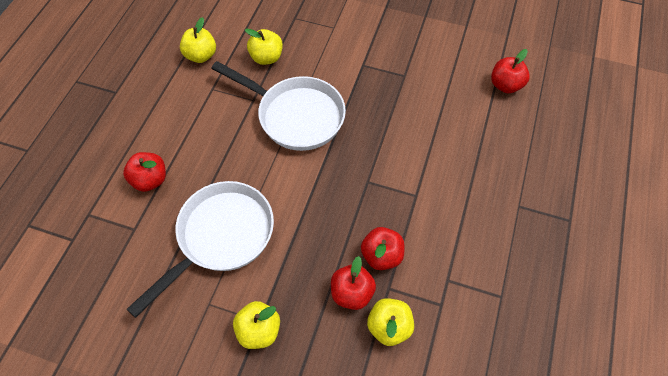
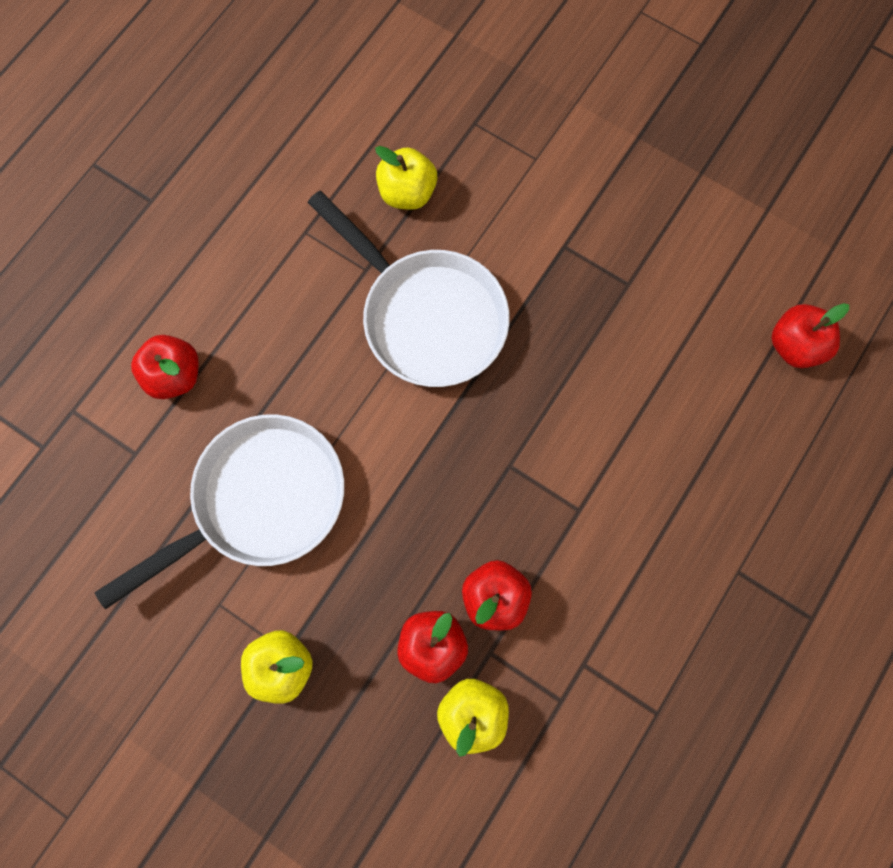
camera: 15 degrees right, 15 degrees up
(201, 56) = (301, 163): yellow apple -> none

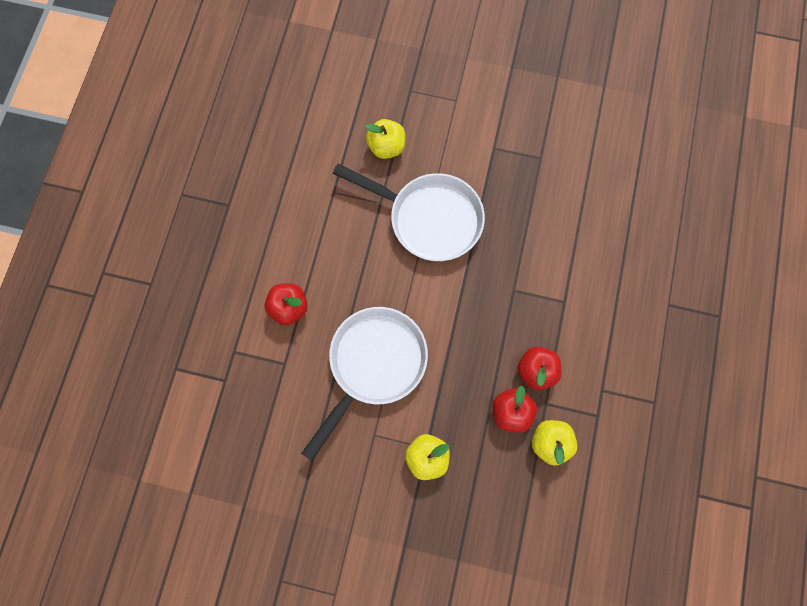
camera: 20 degrees left, 0 degrees up
(794, 346) = (650, 162): red apple -> none

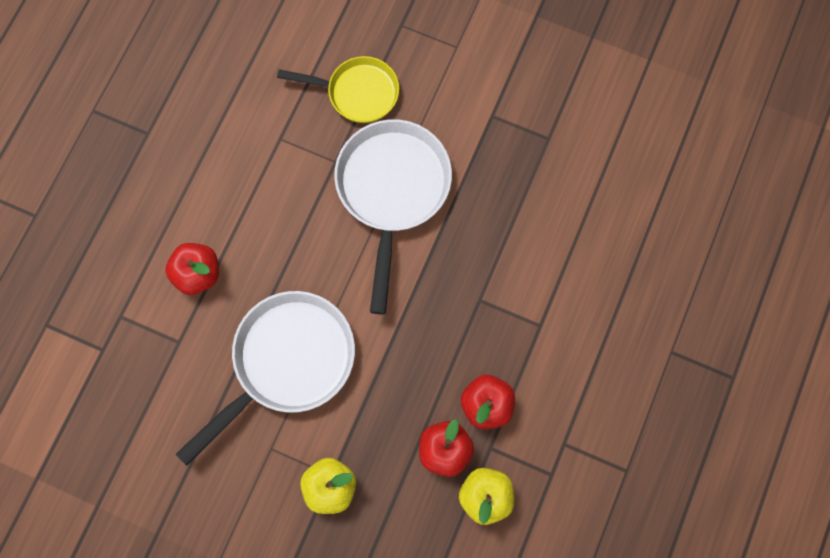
camera: 10 degrees right, 0 degrees up
(386, 147) = (357, 92): yellow apple -> yellow pan
(429, 218) = (392, 191): white pan -> white pan turned 120 degrees counterclockwise

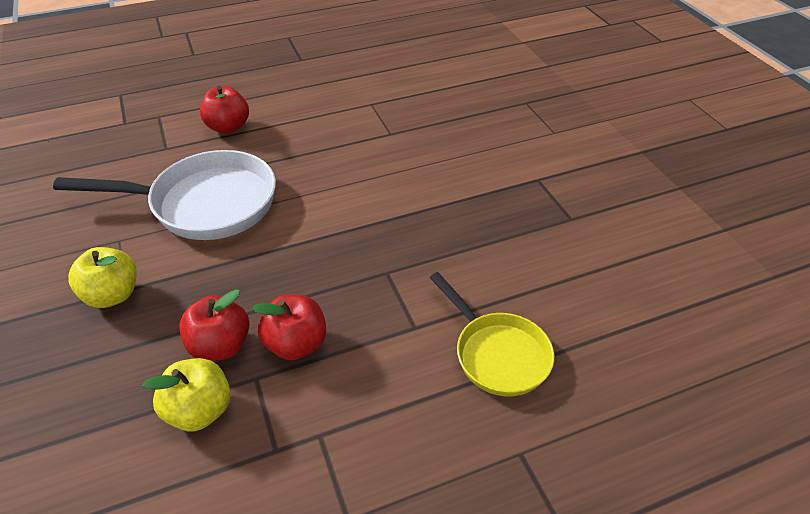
camera: 45 degrees right, 30 degrees down
(357, 92) = (452, 113): yellow pan -> yellow pan (497, 354)
(392, 191) = (407, 170): white pan -> none

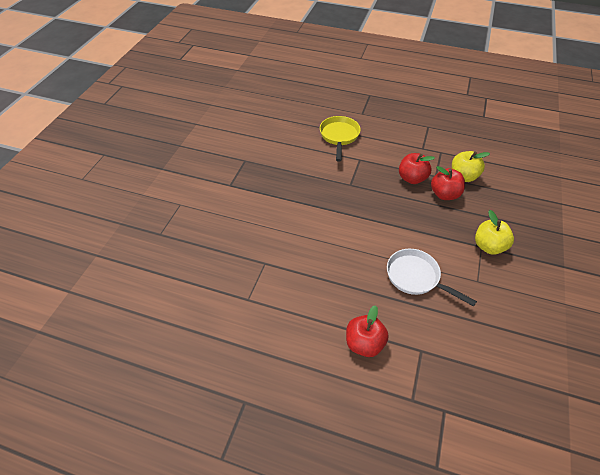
camera: 140 degrees left, 5 degrees up
(205, 204) = (416, 277): white pan -> white pan, size x0.62

